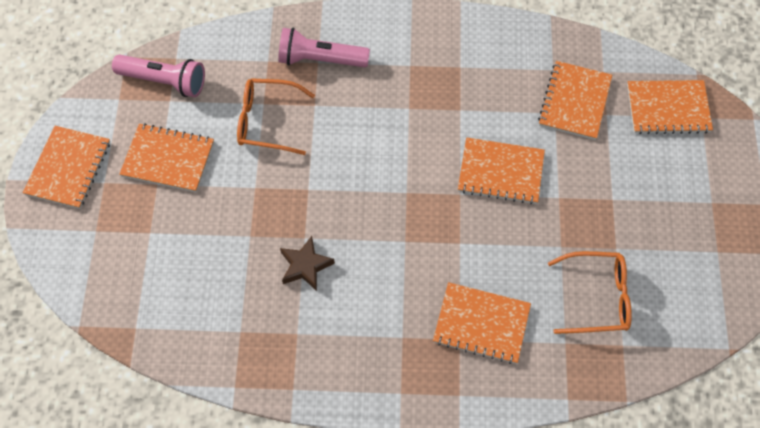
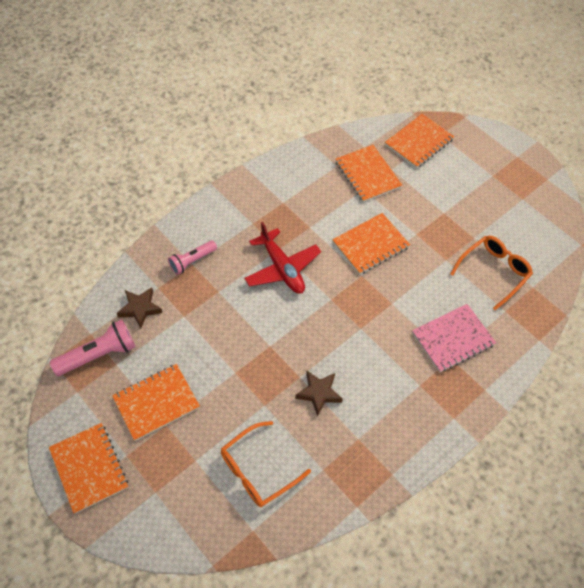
camera: 45 degrees left, 5 degrees down
(234, 68) = (140, 309): none -> brown star
(266, 121) = (198, 325): orange glasses -> orange glasses (257, 470)
(320, 59) = (192, 261): pink flashlight -> pink flashlight, size x0.66
(392, 128) = (282, 268): none -> red plane
(481, 324) = (453, 339): orange notebook -> pink notebook

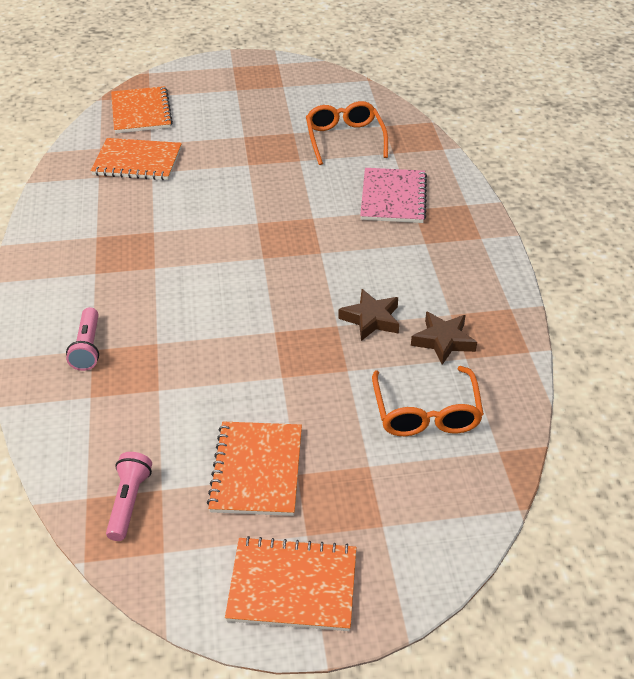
camera: 55 degrees left, 15 degrees down
(99, 355) = (129, 502): pink flashlight -> pink flashlight, size x0.66
(140, 309) = (103, 428): brown star -> brown star (443, 341)
(282, 268) = (183, 276): red plane -> none
(370, 245) = (227, 199): orange notebook -> none

